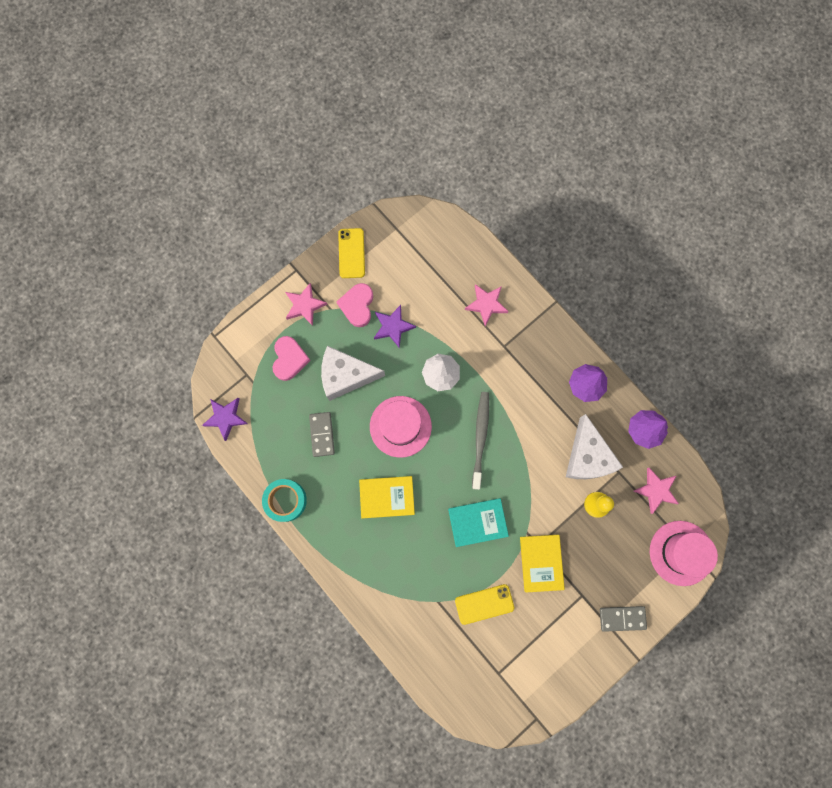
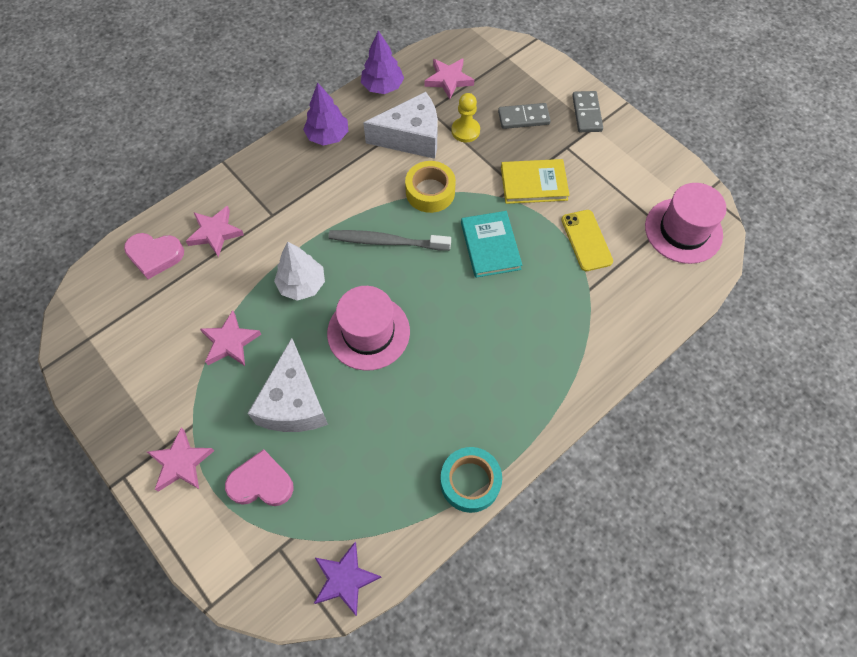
camera: 90 degrees left, 15 degrees down
(322, 434) = (376, 433): grey domino -> grey domino (523, 118)
(351, 253) = (112, 397): yellow phone -> none
(357, 306) = (193, 388): pink heart -> pink heart (155, 256)
(387, 497) = (462, 348): yellow book -> none
(393, 327) = (230, 342): purple star -> pink star
(530, 473) = (430, 192): none -> yellow tape
(681, 553) = (514, 63): pink hat -> pink hat (683, 230)

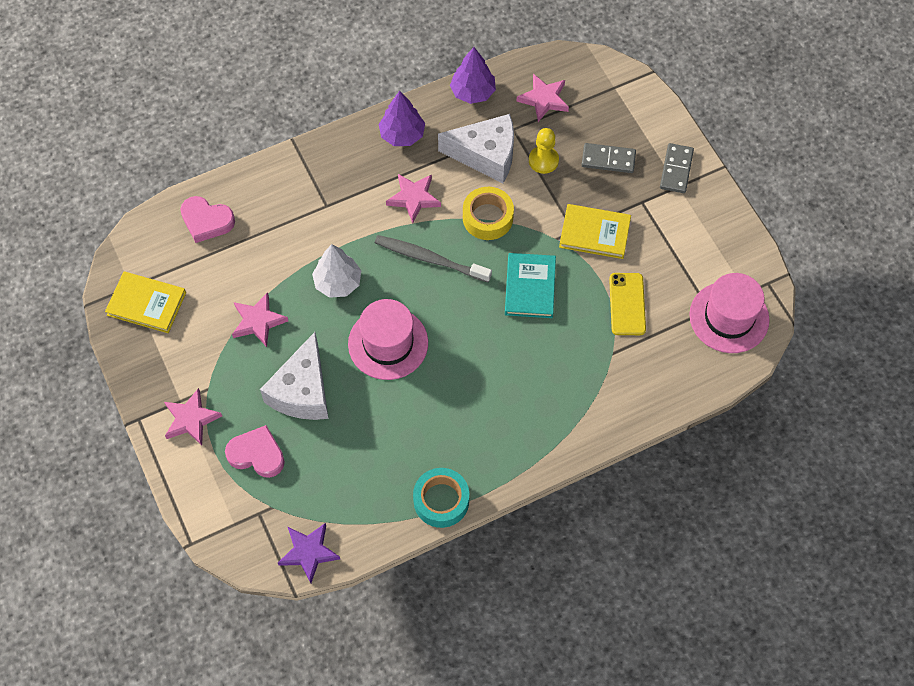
camera: 15 degrees right, 0 degrees up
(108, 352) = (146, 304): none -> yellow book
(215, 233) = (268, 211): pink star -> pink star (414, 198)

